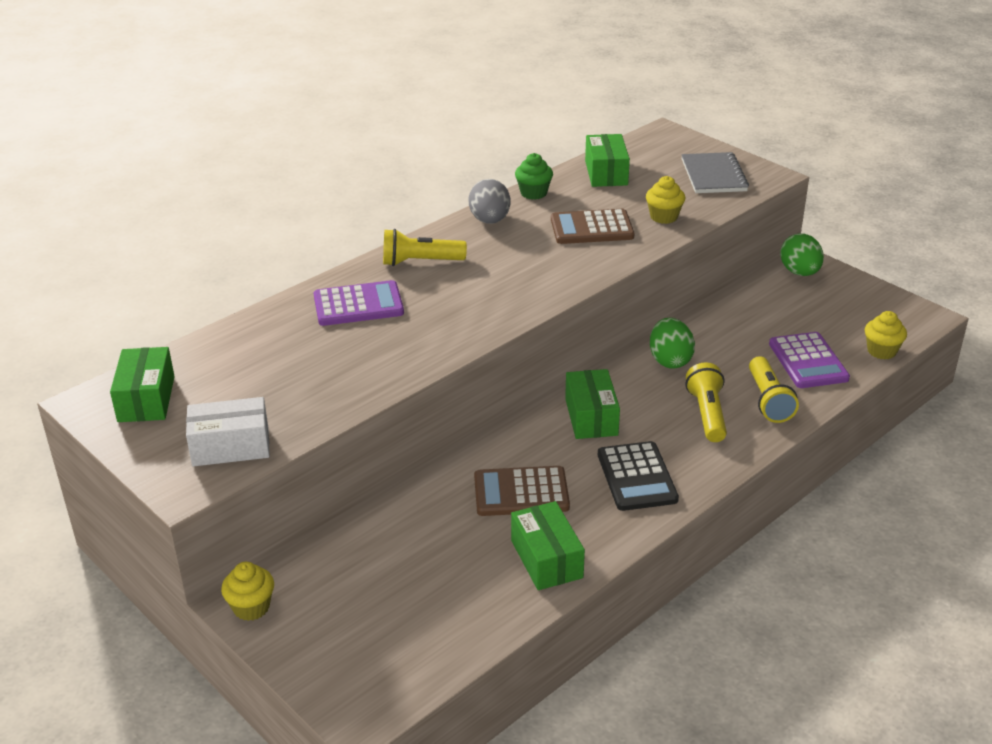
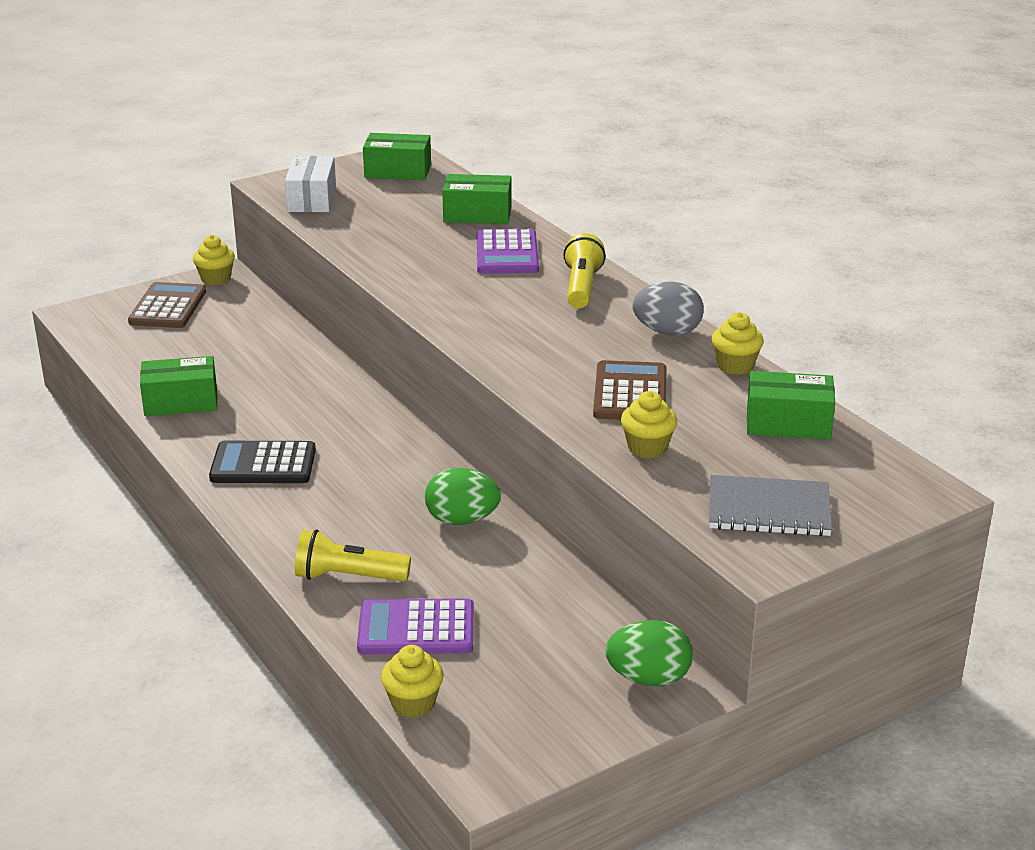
camera: 100 degrees right, 5 degrees down
(521, 492) = (279, 399): brown calculator -> brown calculator (168, 307)
(533, 193) = (735, 366): green cupcake -> yellow cupcake
(591, 417) = (377, 452): green box -> green box (477, 214)
(707, 414) = (344, 527): yellow flashlight -> none

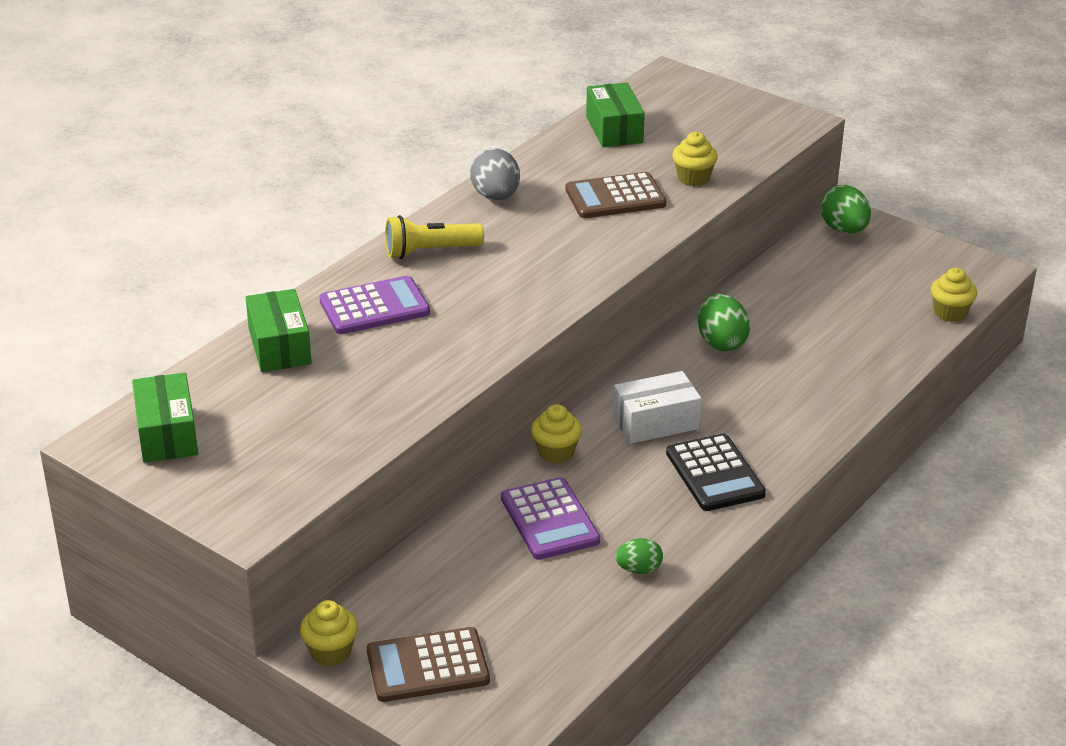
camera: 110 degrees left, 5 degrees up
(181, 402) = (639, 569): green box -> green egg
(311, 199) = (284, 477): white box -> white box (655, 422)
(348, 577) = (838, 378): yellow flashlight -> none
(416, 629) = (873, 331): purple calculator -> purple calculator (549, 520)
(735, 366) = (537, 159): yellow cupcake -> yellow cupcake (556, 452)
(769, 510) = (737, 124): grey notebook -> none

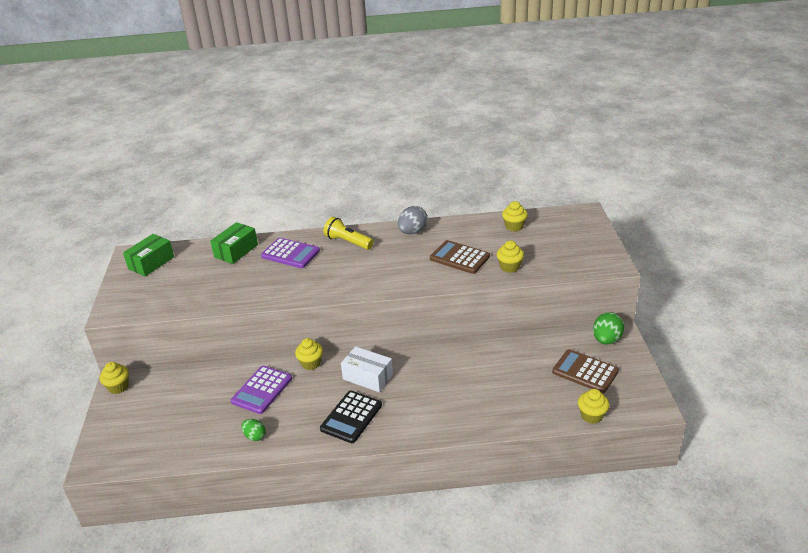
camera: 50 degrees right, 0 degrees up
(428, 666) = (132, 417): brown calculator -> brown calculator (585, 371)
(614, 129) = (514, 226): green box -> yellow cupcake
(721, 342) = (455, 359): green egg -> none

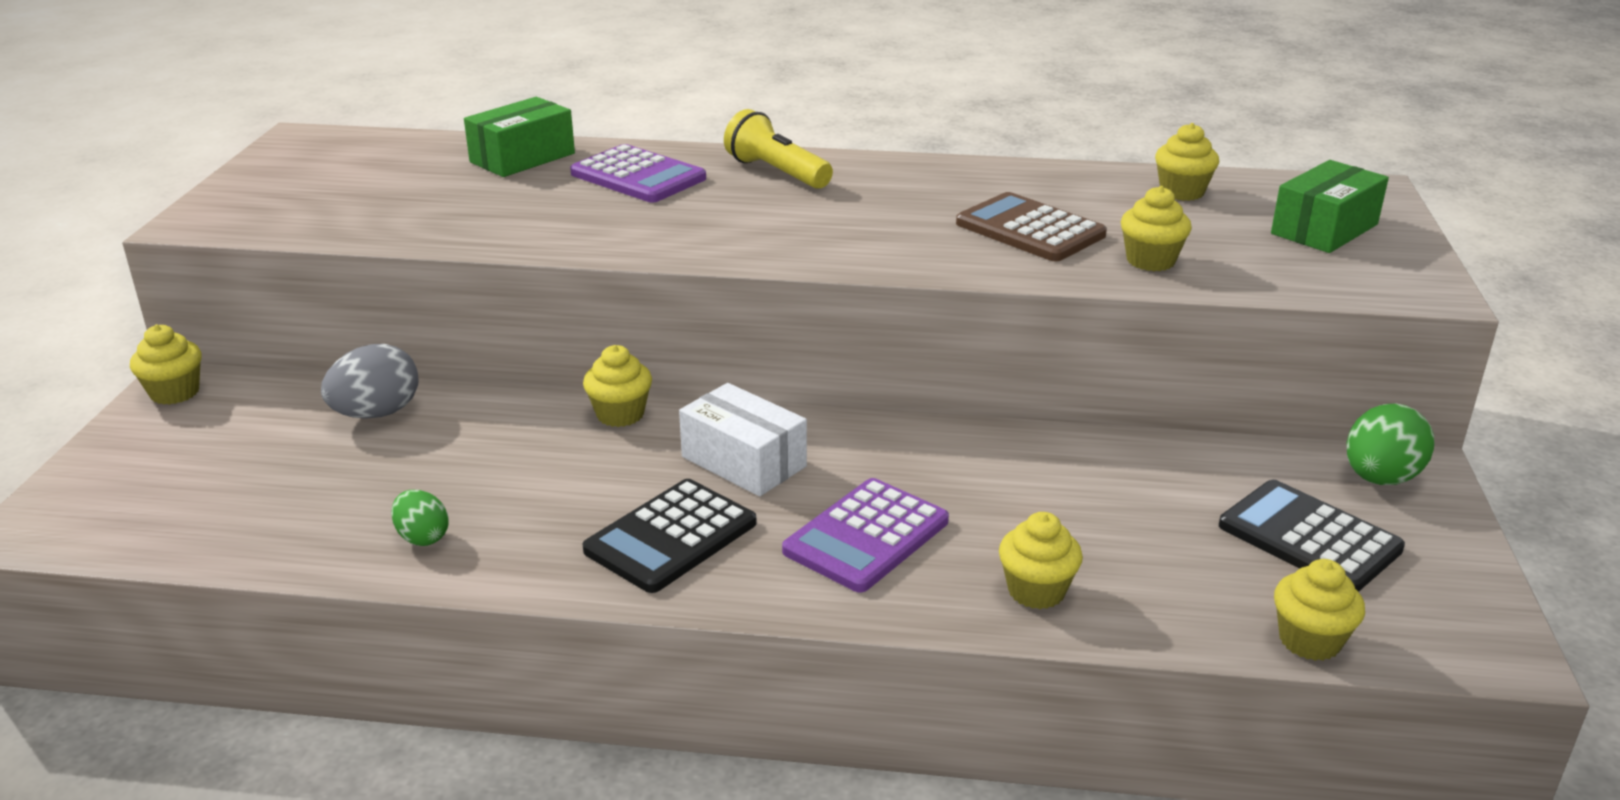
camera: 10 degrees right, 5 degrees down
(151, 263) = (333, 155): green box -> green box (1324, 229)
(262, 390) = (484, 448): purple calculator -> purple calculator (866, 536)
(412, 232) = (933, 173): grey egg -> grey egg (377, 413)
(493, 414) = (1036, 591): none -> yellow cupcake
(585, 371) = (1309, 537): brown calculator -> black calculator

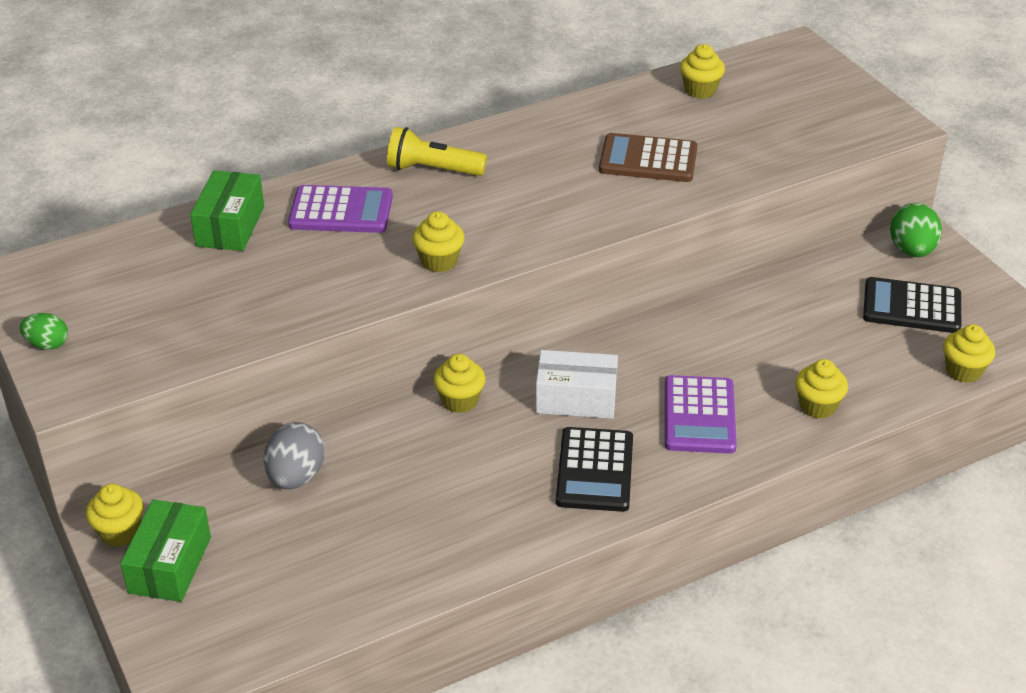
camera: 35 degrees left, 10 degrees up
(422, 537) = (450, 546): green egg -> green egg (47, 344)
(1150, 261) = (740, 159): yellow cupcake -> yellow cupcake (439, 261)
(1324, 229) = (806, 93): green box -> green box (170, 565)

